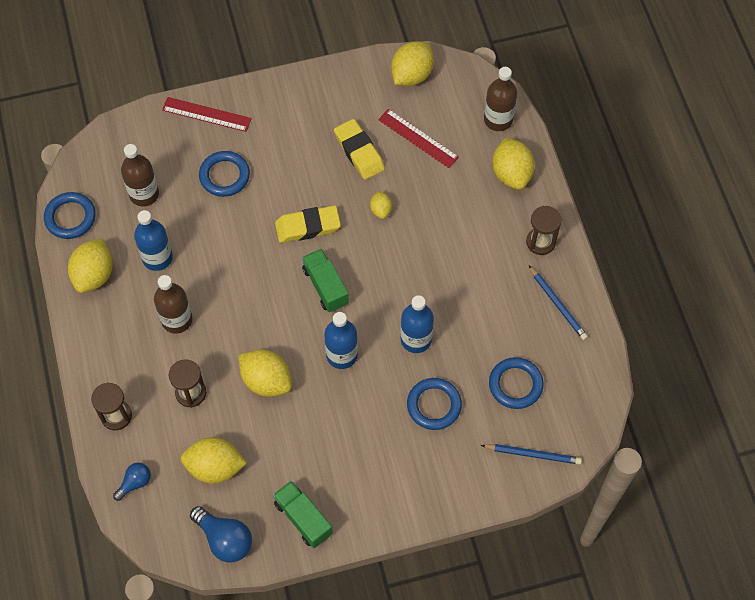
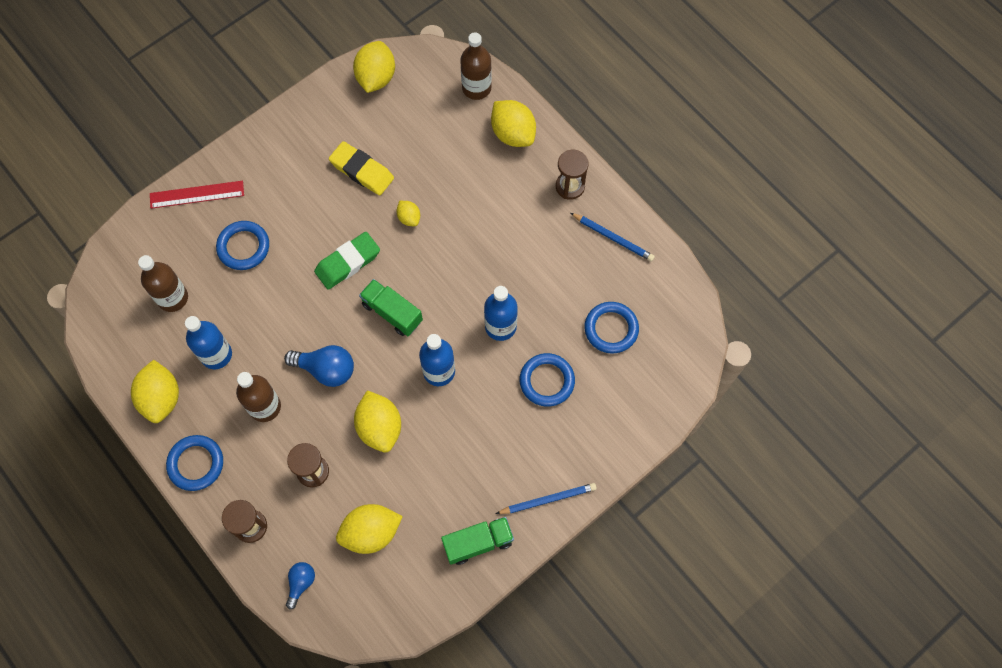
camera: 25 degrees left, 5 degrees up
(70, 217) = (109, 352): blue ring -> blue ring (196, 464)
(225, 539) = (414, 597): blue light bulb -> blue light bulb (326, 369)
(266, 381) = (380, 427): yellow lemon -> yellow lemon turned 60 degrees clockwise
(303, 518) = (478, 543): green truck -> green truck turned 135 degrees clockwise
(308, 227) = (348, 263): yellow eraser -> green eraser
(418, 138) = (411, 135): red ruler -> none
(533, 454) = (657, 387): blue pencil -> blue pencil (548, 499)

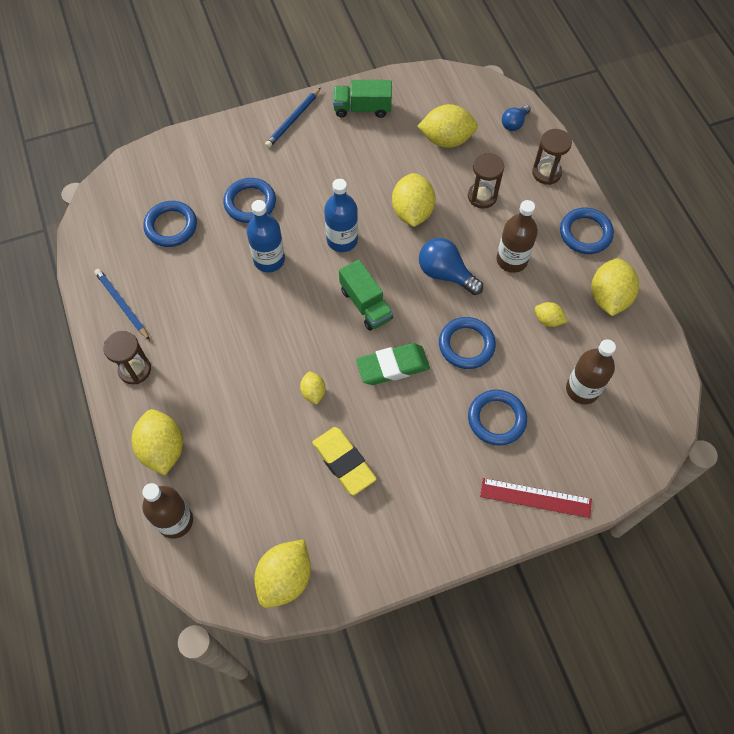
camera: 160 degrees left, 5 degrees down
(216, 354) = (548, 320): blue bottle -> yellow lemon
(287, 305) = (466, 345): none -> blue ring
(548, 499) = (293, 119): blue pencil -> blue pencil turned 60 degrees counterclockwise

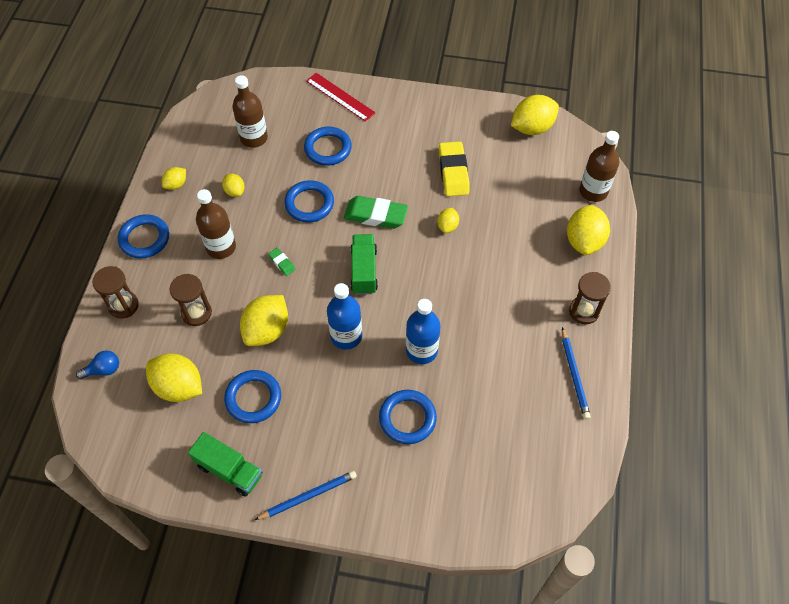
camera: 150 degrees left, 5 degrees down
(171, 226) = (496, 433): blue ring -> blue ring (253, 398)
(445, 274) = (282, 263): blue light bulb -> green eraser
(609, 297) = (176, 184): yellow lemon -> yellow lemon, size x0.53

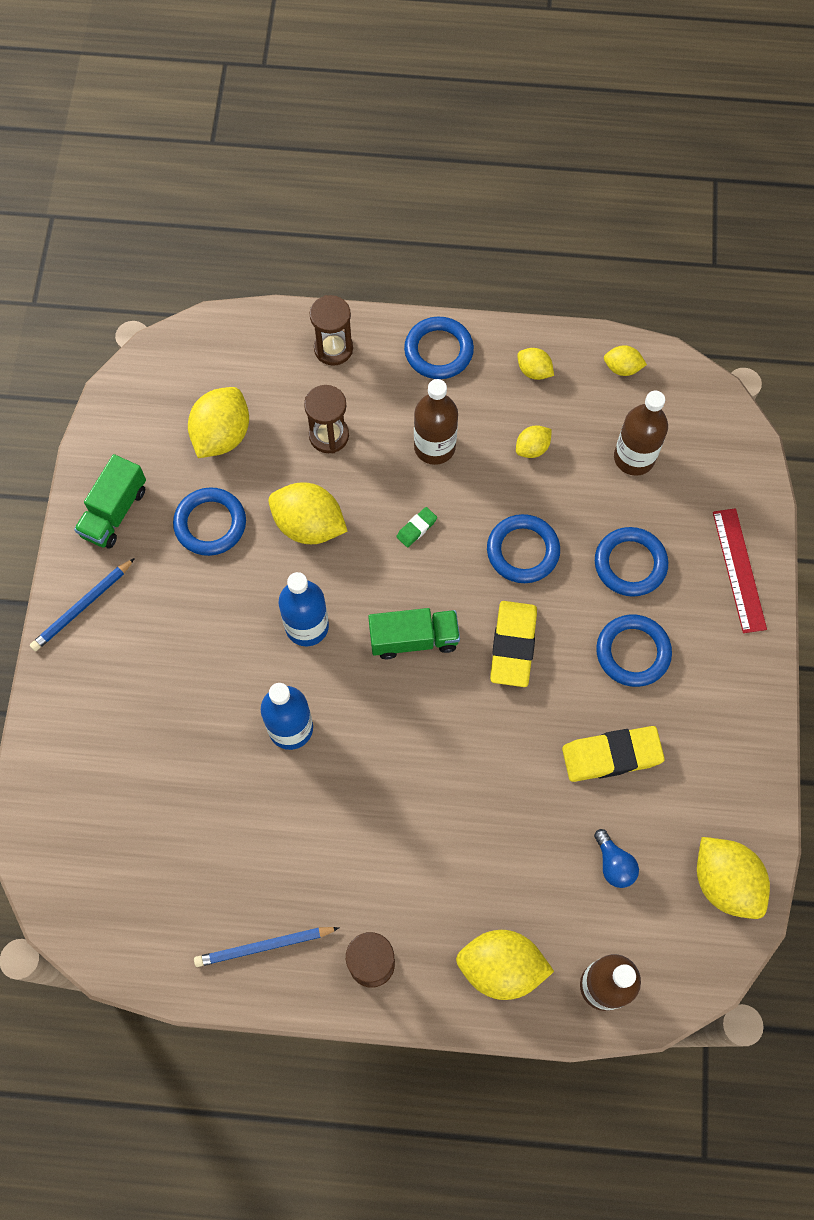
camera: 85 degrees right, 10 degrees up
(103, 370) = (241, 347): blue light bulb -> blue light bulb (614, 864)
(308, 496) = (82, 606): blue pencil -> blue pencil turned 75 degrees clockwise
(340, 96) = (739, 570): red ruler -> red ruler turned 45 degrees counterclockwise
(375, 215) = (513, 646): green eraser -> yellow eraser
(407, 418) = (189, 717): blue ring -> blue ring (632, 652)
(447, 226) = (505, 752): yellow lemon -> yellow lemon (622, 368)

